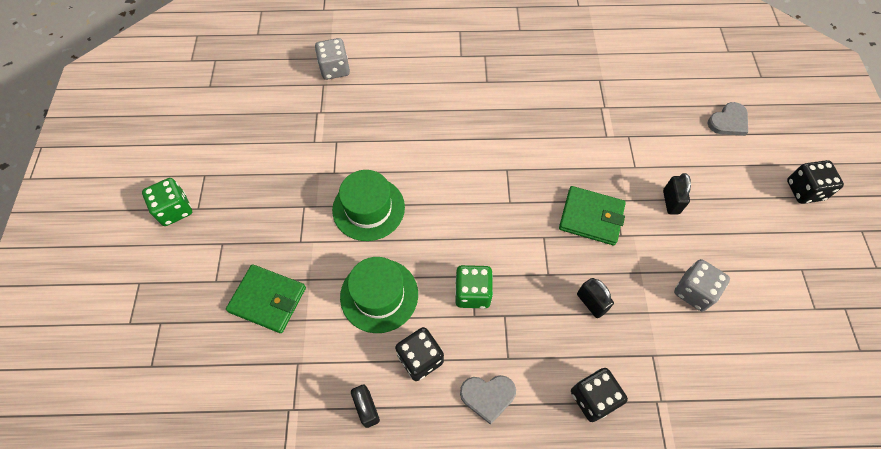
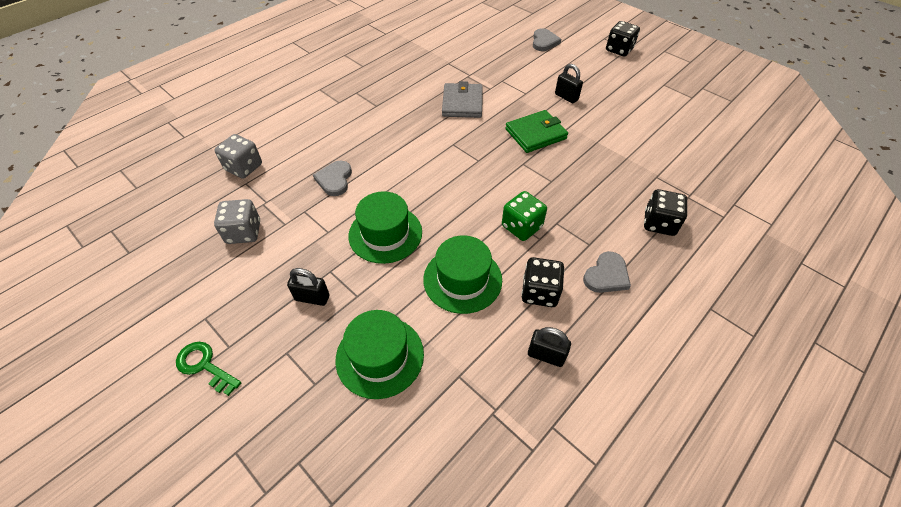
camera: 45 degrees left, 10 degrees down
(174, 210) = (204, 366): green dice -> green key
(268, 300) = (380, 356): green wallet -> green hat
(383, 130) = (334, 179): none -> grey heart
(562, 134) = (462, 103): none -> grey wallet
(591, 303) = (593, 177): black padlock -> black padlock (312, 298)
(694, 291) = (633, 130): grey dice -> grey dice (244, 232)

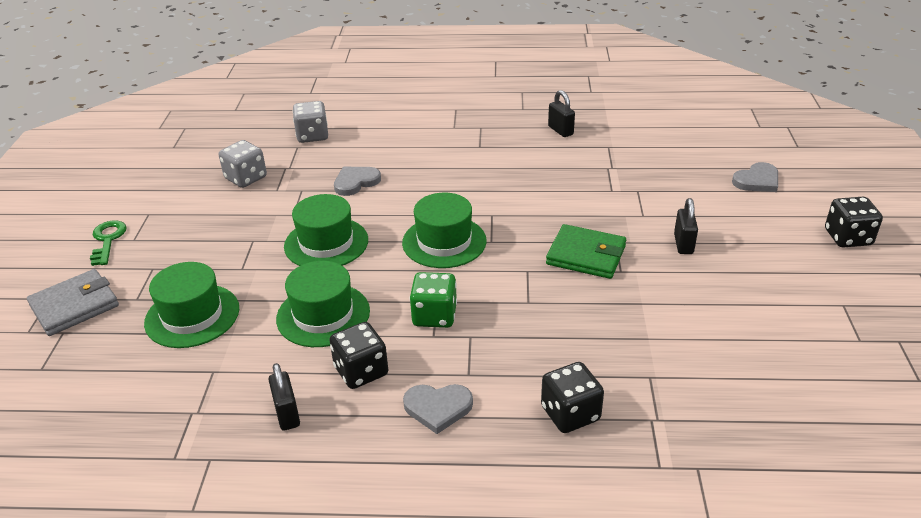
camera: 50 degrees right, 15 degrees down
(312, 298) = (216, 248): black padlock -> black padlock (560, 130)
(454, 179) = (444, 242): none -> green hat
(462, 103) = (560, 187): grey wallet -> grey wallet (75, 306)

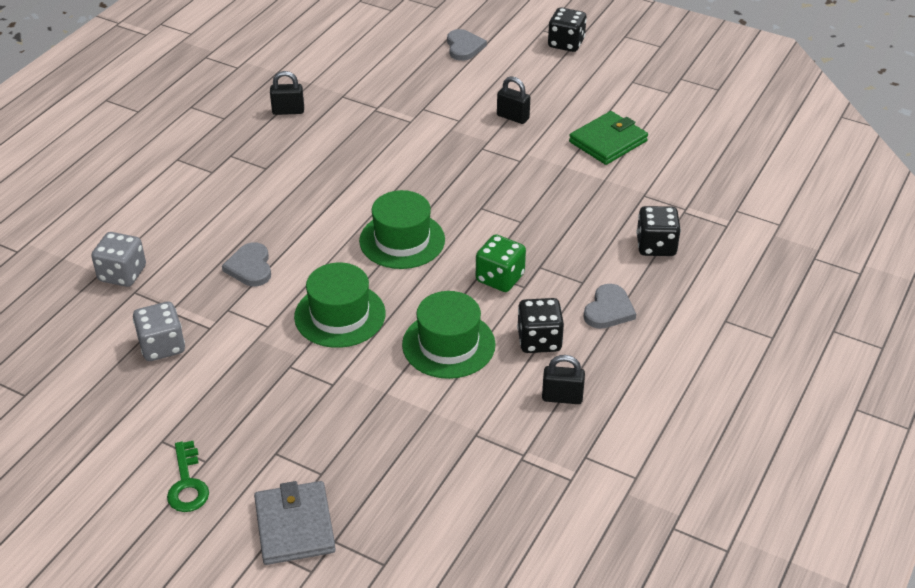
camera: 65 degrees left, 5 degrees up
(107, 240) = (187, 483): green key -> green key turned 120 degrees counterclockwise
(192, 316) = (382, 434): green hat -> none
(586, 255) = (486, 170): green wallet -> green wallet (608, 141)

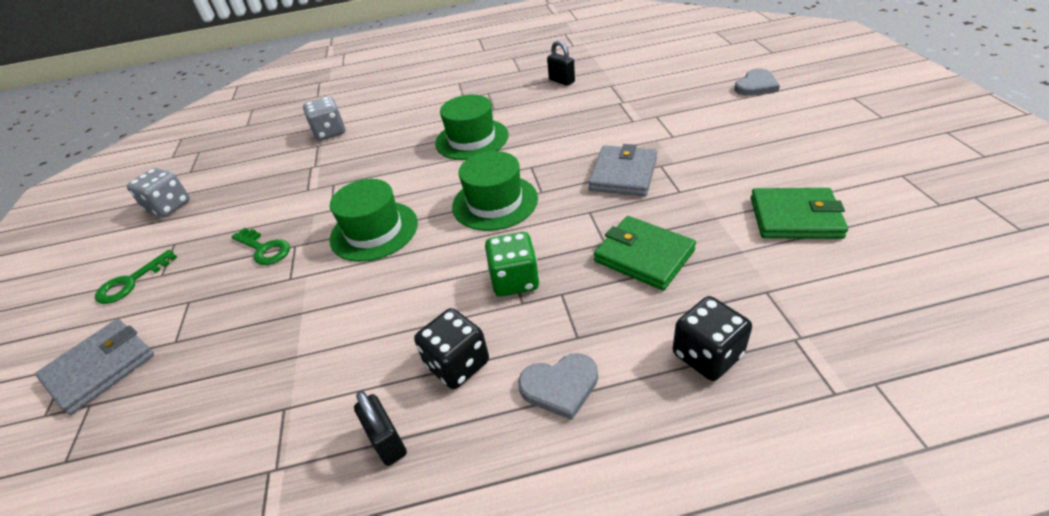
camera: 55 degrees right, 0 degrees up
(162, 346) = (272, 185): grey dice -> grey dice (169, 207)
(250, 267) = (386, 165): grey heart -> none
(266, 385) = (264, 249): none -> green key
(448, 344) = (394, 308): green hat -> green hat (472, 139)
(465, 168) = (623, 174): none -> grey wallet
(513, 117) = (724, 153): black padlock -> none
(555, 215) = (644, 256): none -> green wallet
(566, 43) = (864, 115): black dice -> none

